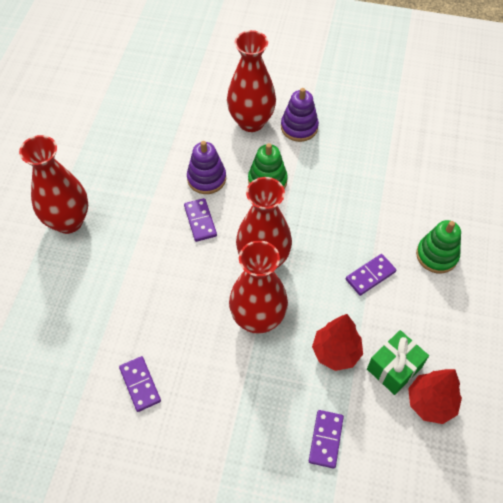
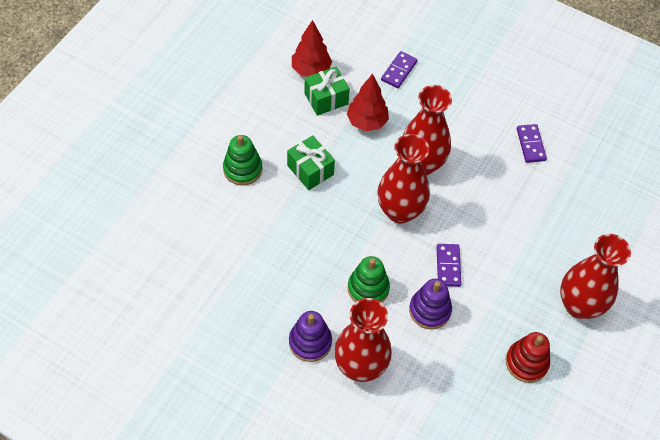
camera: 165 degrees left, 0 degrees up
(112, 161) = (526, 362): none -> red stacking toy
(370, 275) = (310, 170): purple domino -> green gift

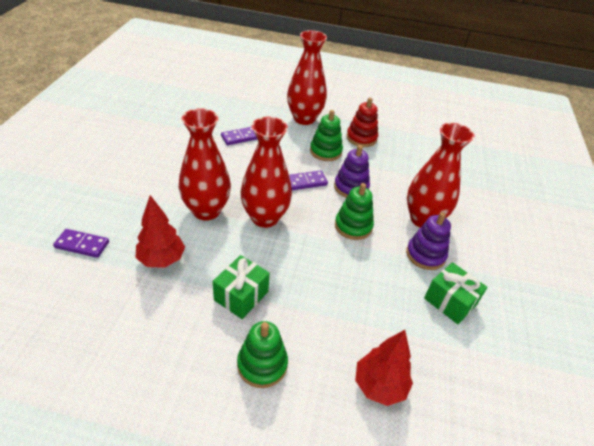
camera: 110 degrees left, 15 degrees down
(311, 70) = (86, 330): red tree -> red tree (379, 386)
(326, 99) = (133, 303): green gift -> green gift (450, 301)
(502, 307) = (325, 151): none -> green stacking toy
(531, 144) = (165, 148): purple domino -> purple domino (240, 137)

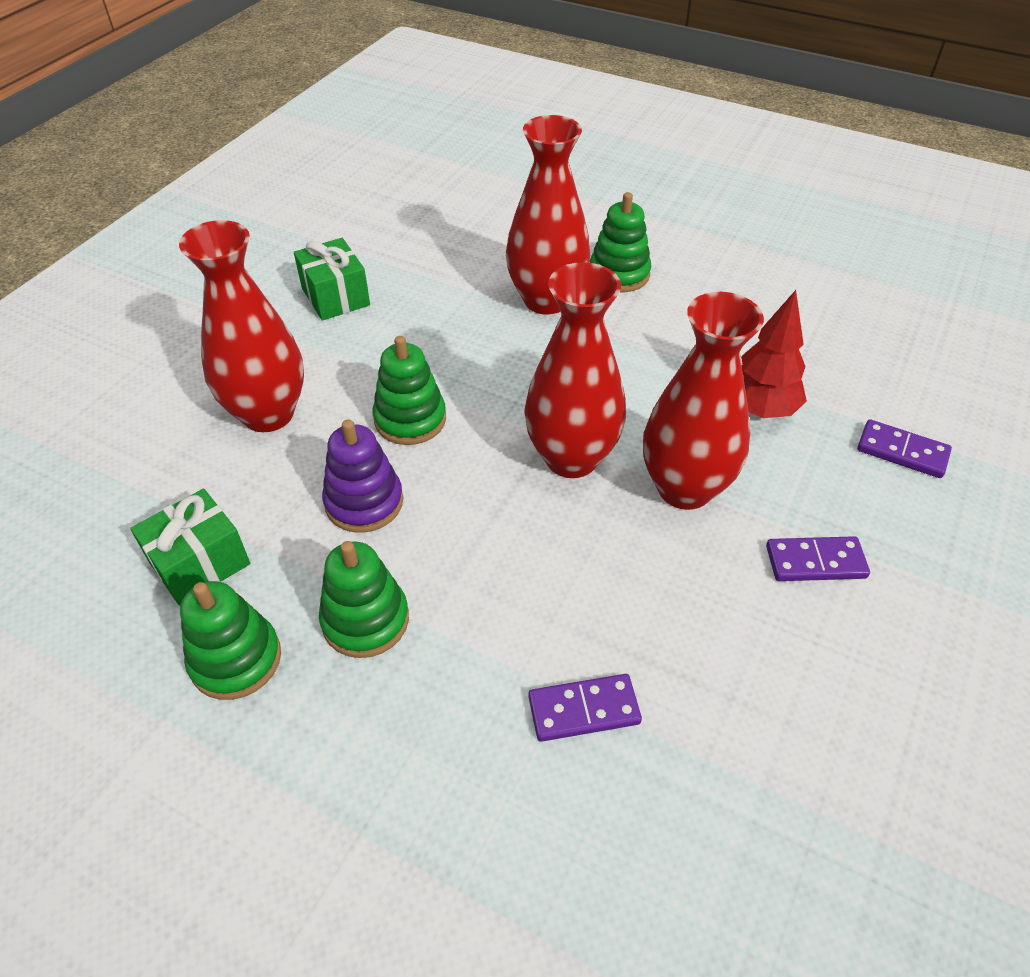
camera: 160 degrees left, 5 degrees up
(241, 296) = (634, 343): green gift -> green gift (200, 563)
(304, 119) = (362, 777): red vase -> red vase (546, 300)
(306, 182) = (457, 530): purple domino -> purple domino (815, 561)
(361, 138) = (236, 659): red stacking toy -> green stacking toy
(379, 386) = (488, 240): red tree -> none
(425, 255) = (317, 357): purple stacking toy -> none

